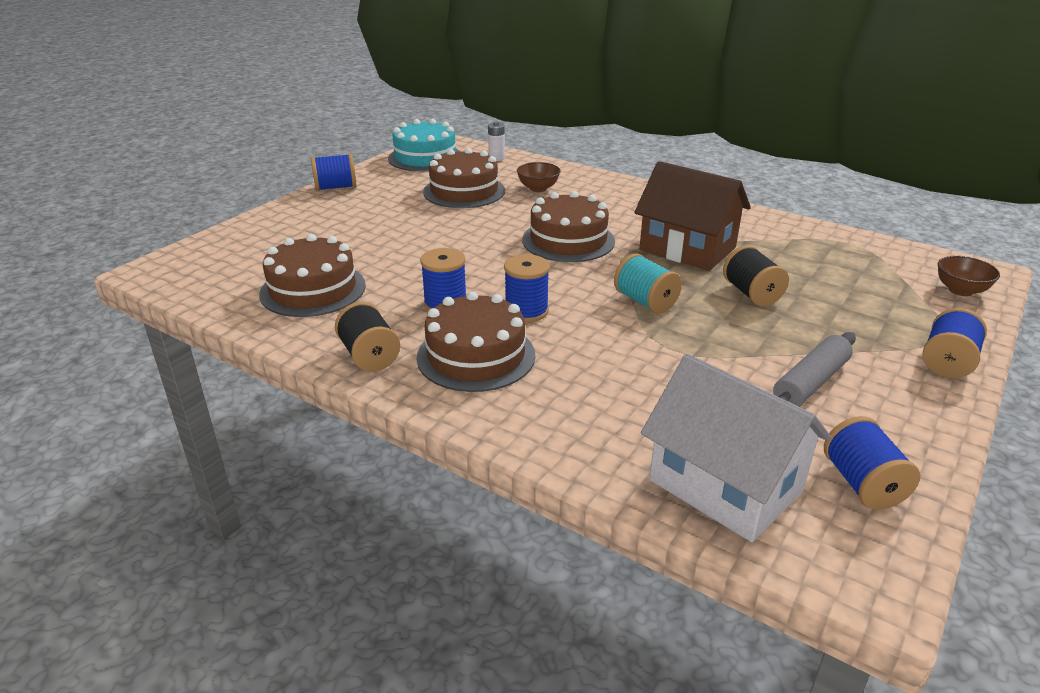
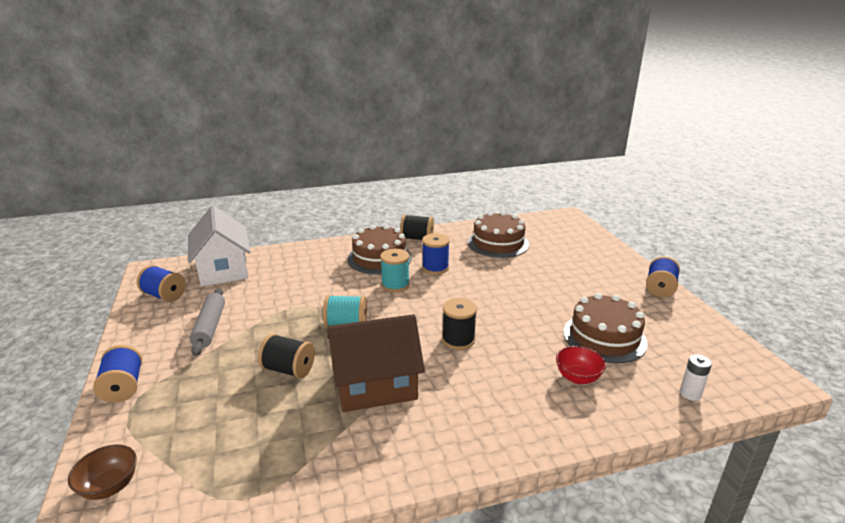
camera: 130 degrees right, 5 degrees down
(425, 157) = (717, 352): turquoise cake -> none
(526, 311) = (395, 285): blue spool -> turquoise spool
(538, 188) = (577, 377): brown bowl -> red bowl
(568, 240) = (458, 340): brown cake -> black spool
(725, 485) = (223, 269): white house -> white house turned 75 degrees clockwise

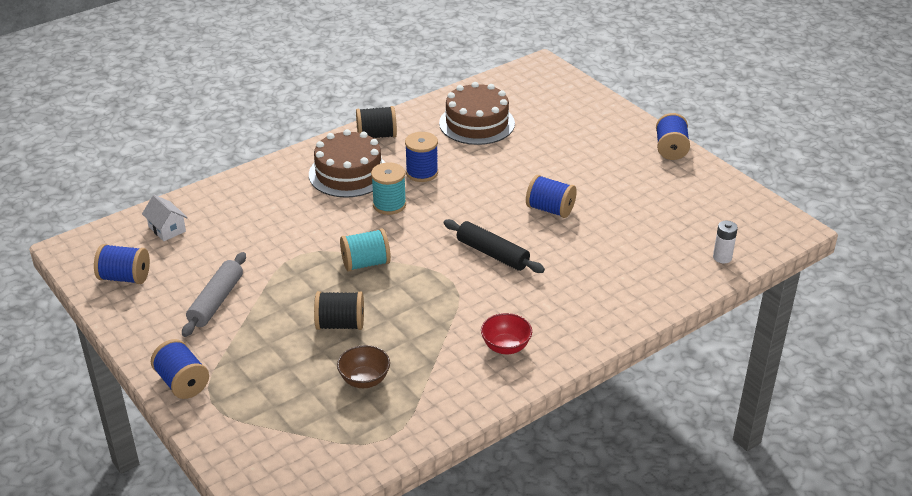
camera: 20 degrees left, 10 degrees up
(110, 486) = (258, 462): brown bowl -> brown bowl (364, 380)
(210, 327) = (216, 301): grey rolling pin -> grey rolling pin turned 45 degrees clockwise
(223, 269) = (167, 229): white house -> white house, size x0.45
(375, 385) = (437, 318): brown house -> none
(458, 340) = (492, 254): black spool -> black rolling pin
(528, 314) = (550, 209): none -> blue spool
(577, 377) = (621, 265): red bowl -> red bowl (505, 347)
(604, 337) = (632, 218): brown cake -> none

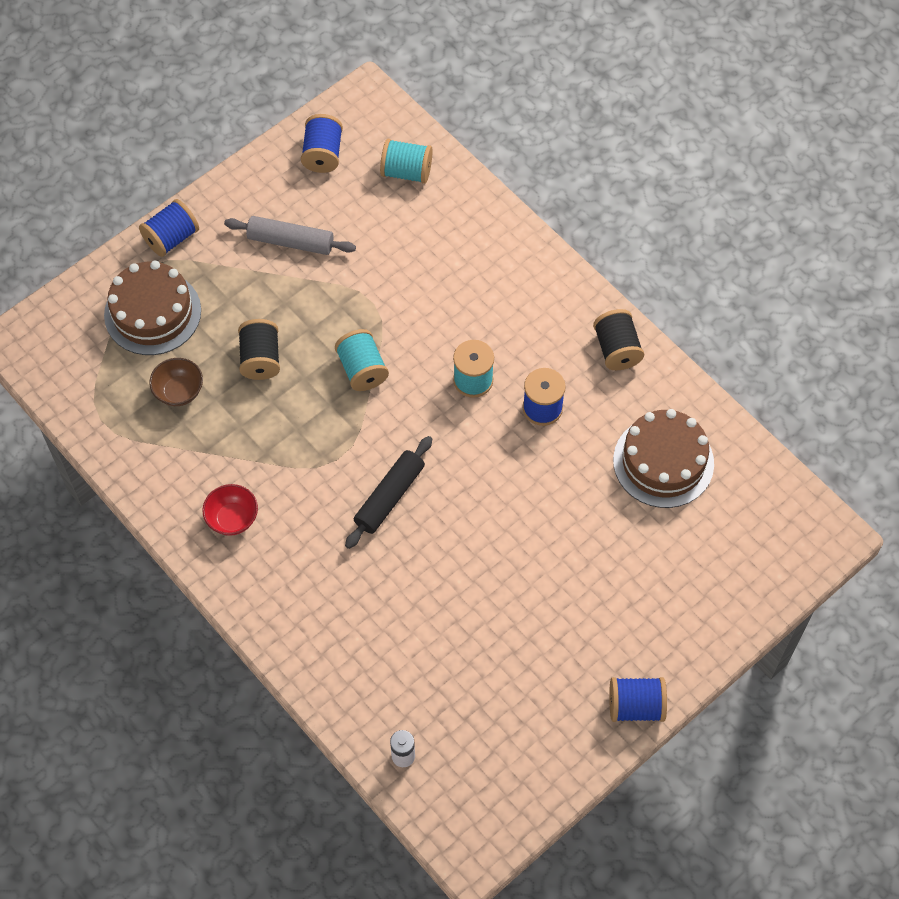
camera: 85 degrees right, 25 degrees up
(167, 229) = (406, 172): white house -> turquoise spool
(348, 173) = (531, 329): brown cake -> brown cake (152, 313)
(550, 209) = (482, 556): blue spool -> none

